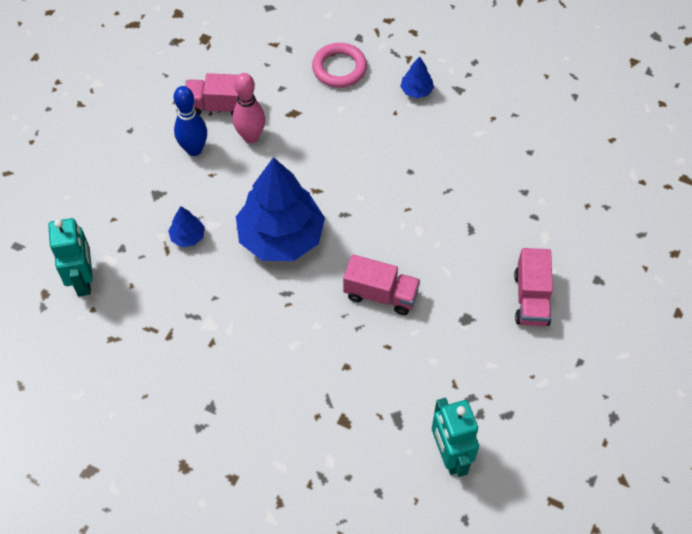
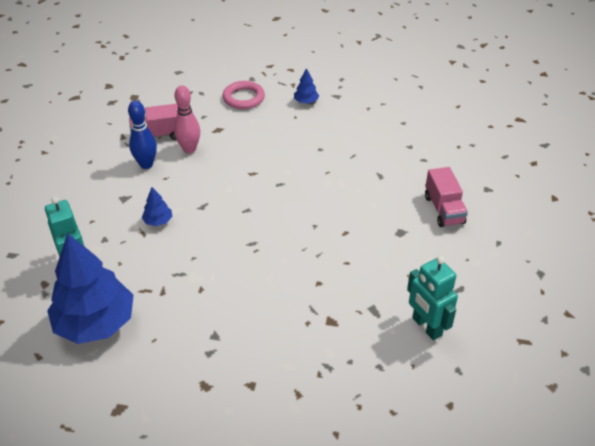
camera: 15 degrees left, 15 degrees down
(281, 237) = (235, 207): blue tree -> blue tree (95, 323)
(380, 294) = (328, 229): pink truck -> none

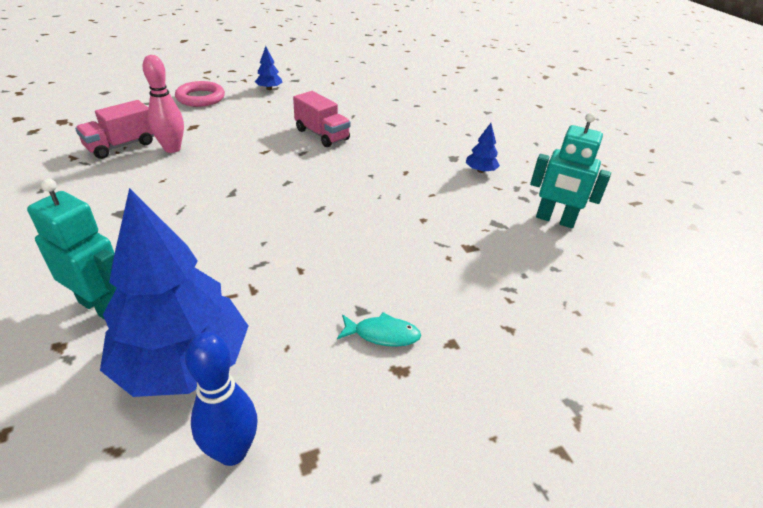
camera: 35 degrees left, 5 degrees down
(146, 164) = (126, 174): blue bowling pin -> blue bowling pin (232, 452)
(158, 221) = (186, 221): blue tree -> blue tree (480, 171)
(214, 358) = (382, 334): none -> turquoise fish
(443, 210) = (470, 133): pink truck -> pink truck (322, 135)

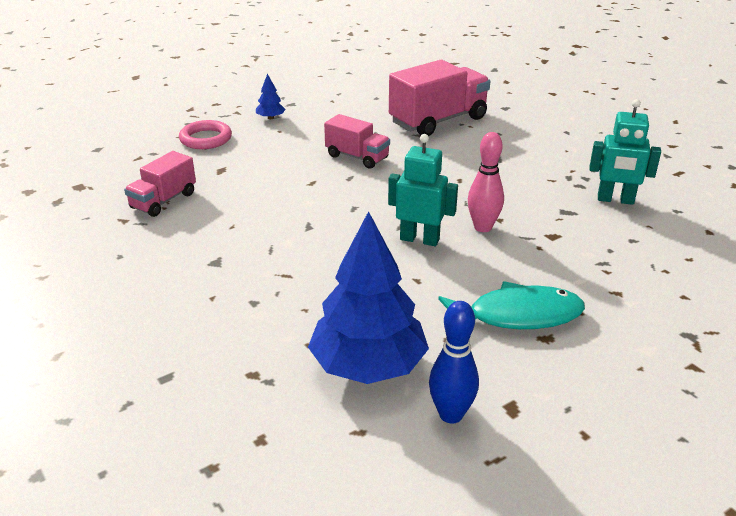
camera: 10 degrees left, 5 degrees down
(102, 307) = (265, 339): turquoise robot -> turquoise robot (419, 239)
(172, 149) = (218, 195): pink bowling pin -> pink bowling pin (483, 227)
(382, 334) = (517, 315): turquoise fish -> turquoise fish, size x1.99
(417, 114) = (438, 121): none -> pink truck
(480, 171) = (528, 167): blue tree -> none

